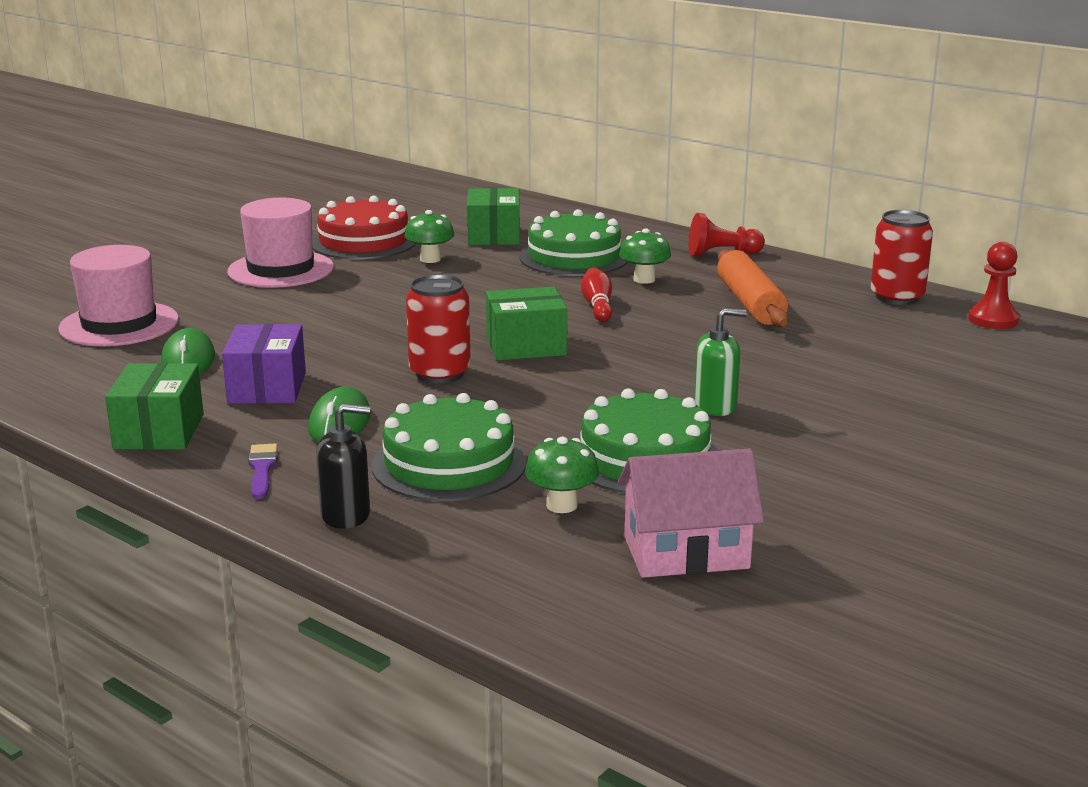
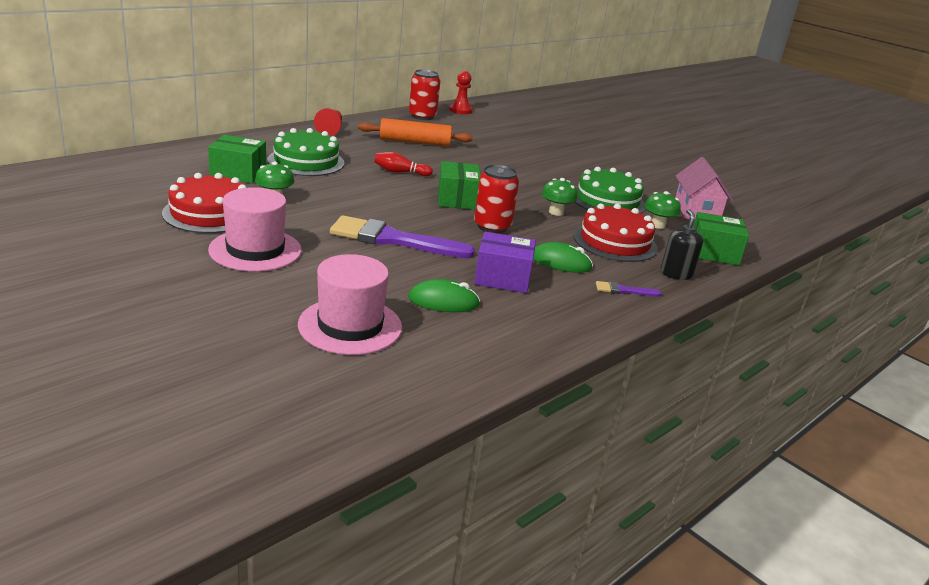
camera: 85 degrees left, 5 degrees up
(159, 431) = (569, 319): green box -> green box (713, 252)
(350, 323) = (393, 240): none -> purple brush
(449, 464) = (615, 242): green cake -> red cake
(644, 279) = (361, 154): green mushroom -> green mushroom (556, 212)
(715, 406) = (550, 176): green soap dispenser -> none

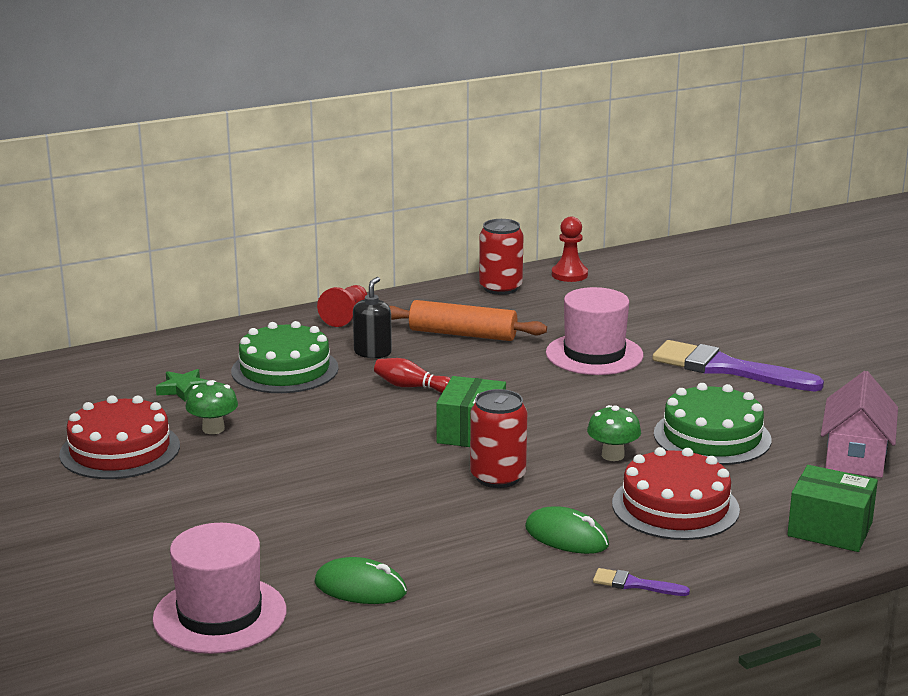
camera: 20 degrees right, 5 degrees down
(238, 173) = (183, 389): green box -> green star
(255, 250) = (153, 505): pink hat -> pink hat (594, 354)
(393, 240) = (342, 494): purple brush -> purple brush (726, 368)
(502, 278) = (464, 557): purple box -> none
(657, 225) = (767, 480): green mushroom -> none
(676, 274) = (739, 562): black soap dispenser -> black soap dispenser (373, 352)

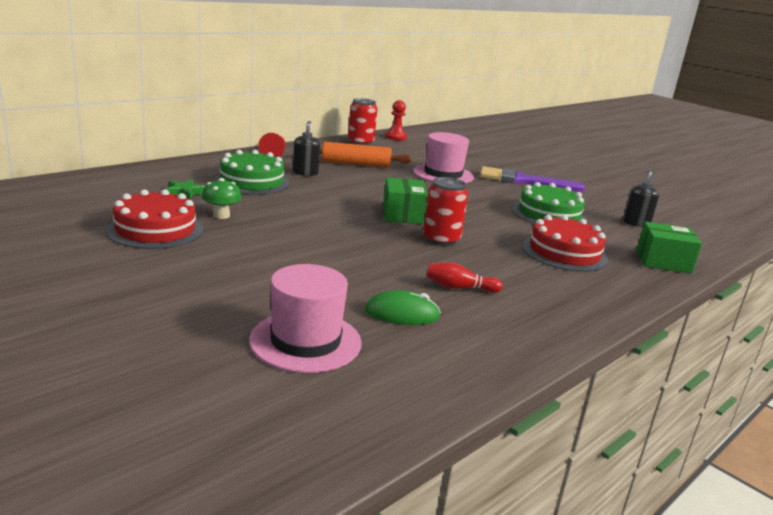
camera: 20 degrees left, 0 degrees up
(411, 387) = (344, 190): red bowling pin -> red bowling pin (459, 288)
(566, 536) = (515, 273): green mouse -> none
(613, 455) = (501, 225): green mushroom -> none
(634, 584) = (584, 300): purple brush -> none
(855, 456) = (636, 223): pink house -> black soap dispenser

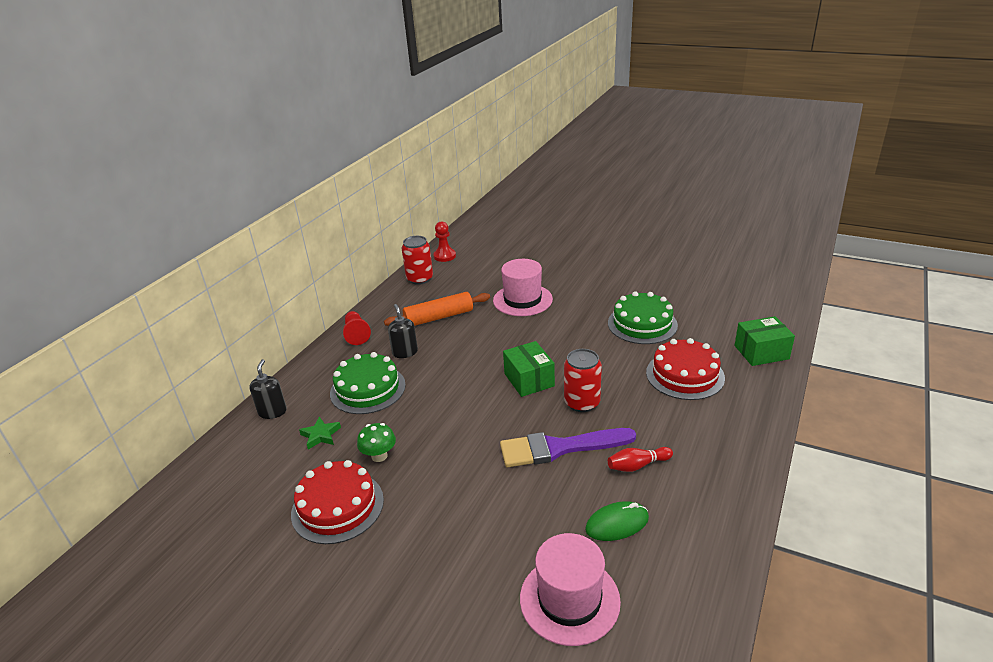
camera: 15 degrees left, 10 degrees up
(523, 181) = (593, 281): purple brush -> purple brush (559, 448)
(636, 223) = (713, 305): black soap dispenser -> black soap dispenser (272, 412)

